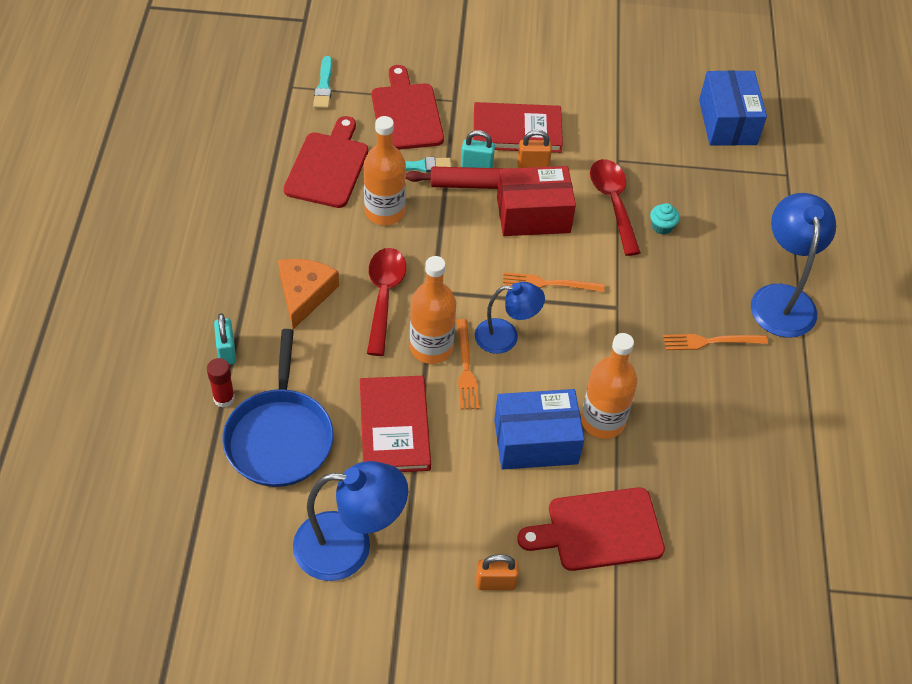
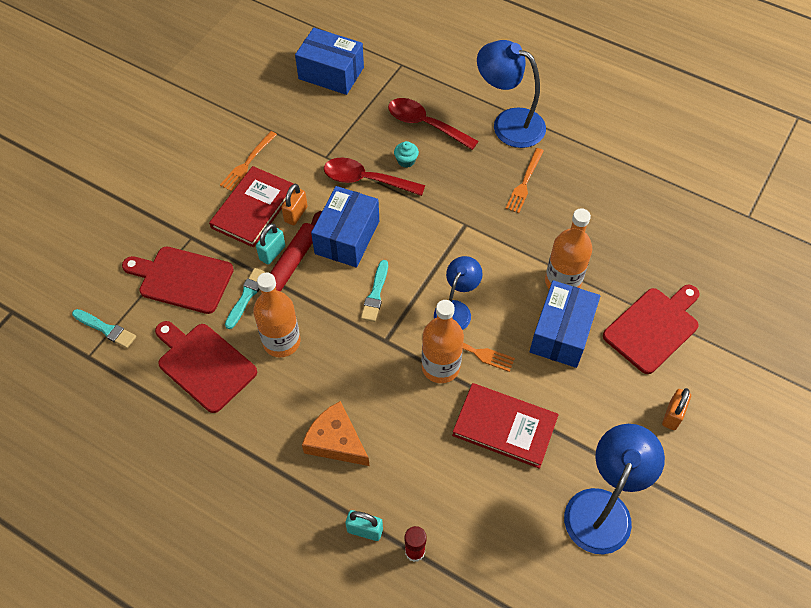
camera: 60 degrees left, 5 degrees up
(280, 437) = (476, 520): blue pan -> none
(384, 296) = (371, 380): red spoon -> red spoon (425, 124)
(482, 263) = (375, 294): none -> turquoise brush
(533, 215) = (347, 237): red box -> blue box
(549, 284) = (420, 258): orange fork -> orange fork (248, 163)
(599, 530) = (653, 327): red cutting board -> red cutting board turned 150 degrees counterclockwise

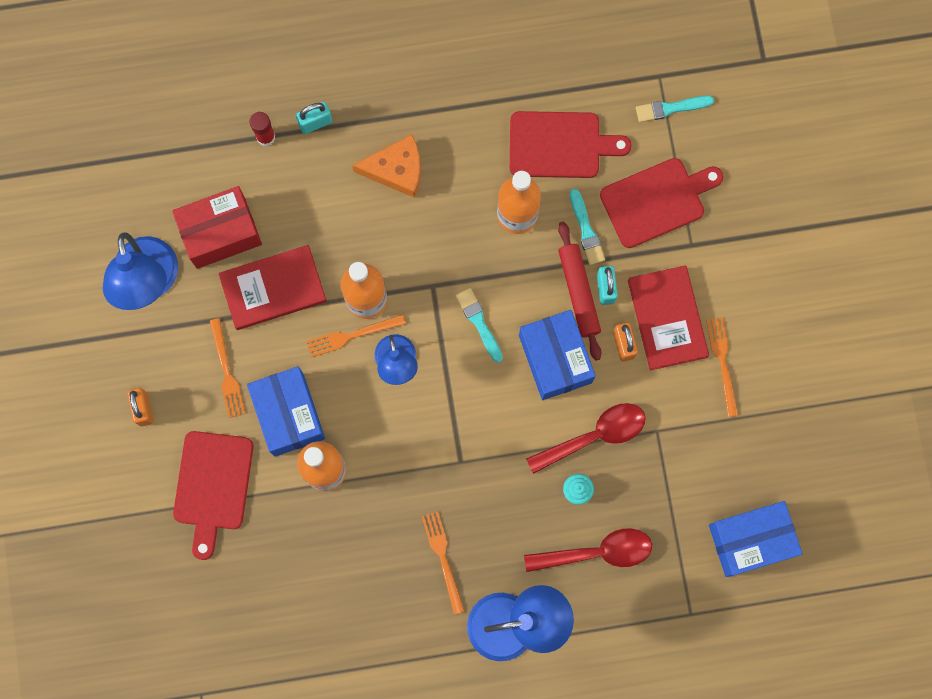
camera: 140 degrees right, 20 degrees up
(513, 501) = (220, 233): none -> red box
(586, 395) = (226, 371): none -> orange fork

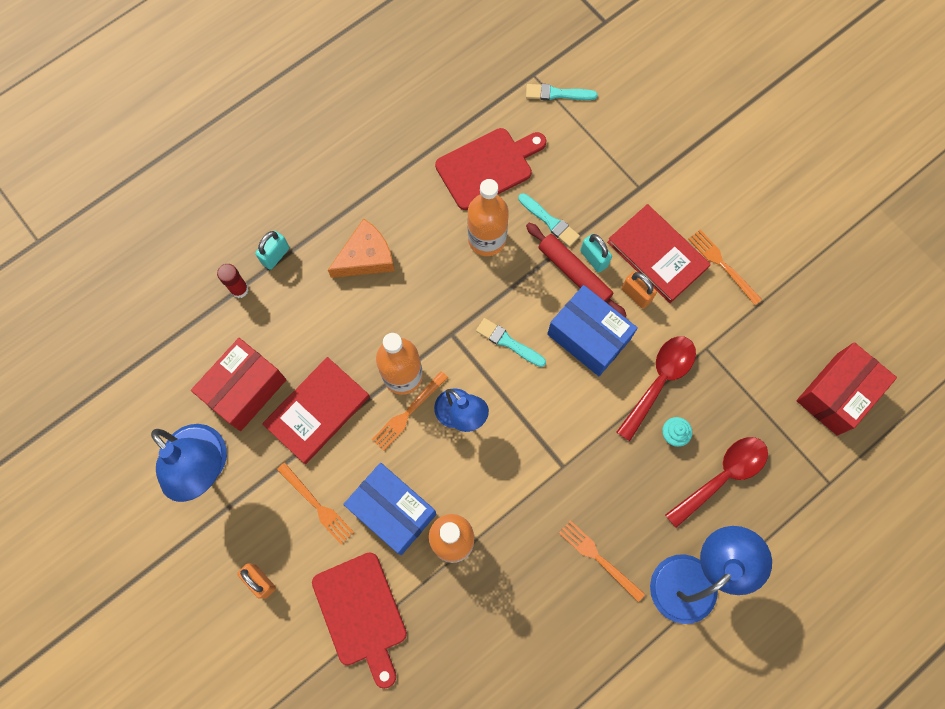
camera: 30 degrees left, 5 degrees down
(657, 201) = (591, 169): red cutting board -> none
(671, 108) = (557, 94): turquoise brush -> turquoise brush turned 45 degrees clockwise
(750, 540) = (837, 394): blue box -> red box

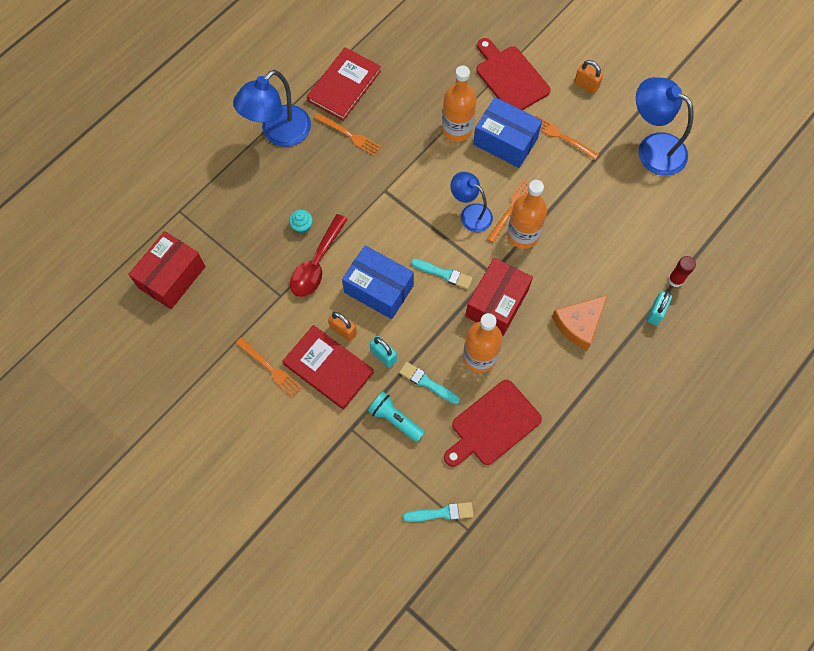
camera: 170 degrees right, 5 degrees down
(245, 389) = (642, 205): red box -> red box (497, 303)
(317, 411) = (581, 199): red book -> red book (344, 86)
(574, 273) = (398, 340): red rolling pin -> none
(591, 189) = (395, 419): none -> turquoise flashlight
(722, 476) = (262, 202): red spoon -> none

